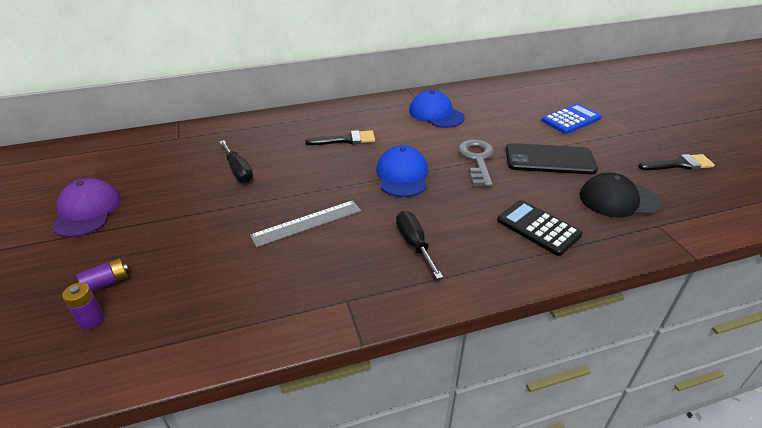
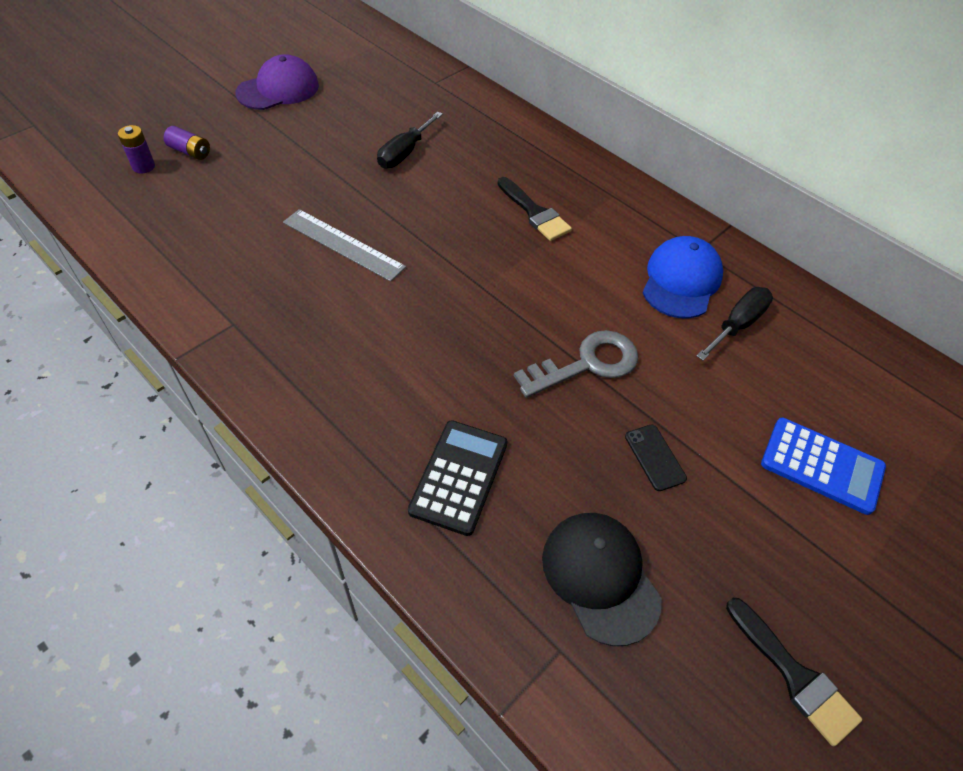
camera: 60 degrees right, 15 degrees up
(402, 175) = (490, 294): blue cap -> none
(414, 244) = (354, 351): black screwdriver -> black screwdriver (737, 325)
(549, 160) = (654, 457): black phone -> black phone, size x0.46

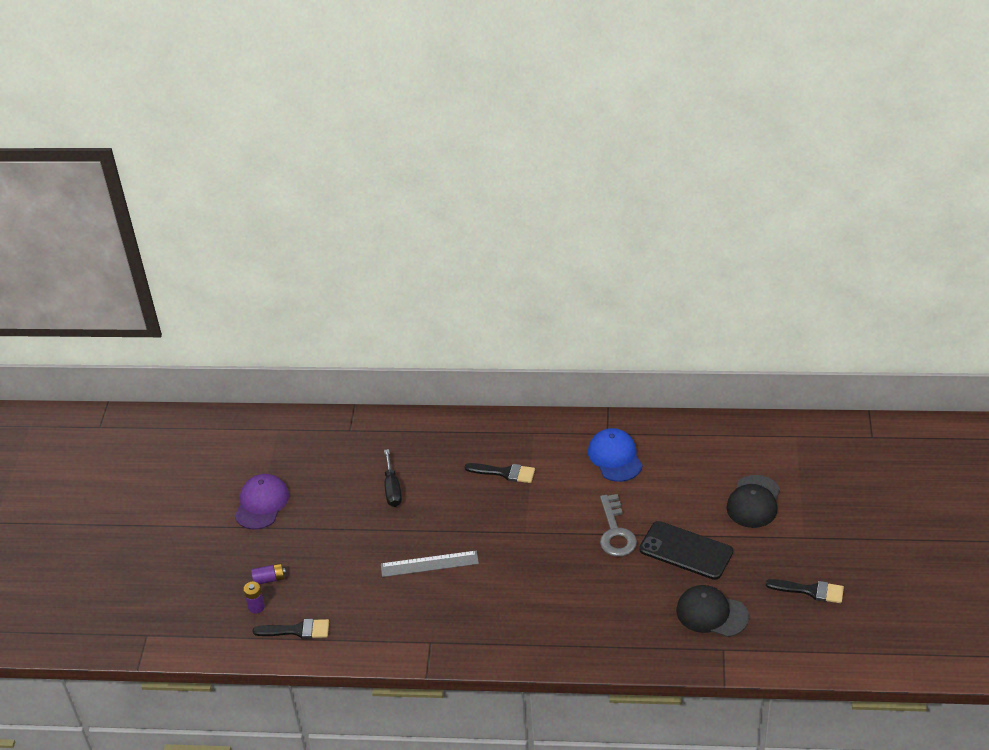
camera: 35 degrees left, 10 degrees down
(141, 213) = (296, 630): none -> black brush
(459, 477) = (616, 622): black calculator -> none
(587, 364) = (615, 532): grey key -> grey key turned 150 degrees clockwise
(654, 457) = (686, 551): black phone -> black phone, size x2.17
(737, 325) = (662, 461): black screwdriver -> none
(821, 466) = (753, 502): blue calculator -> black cap

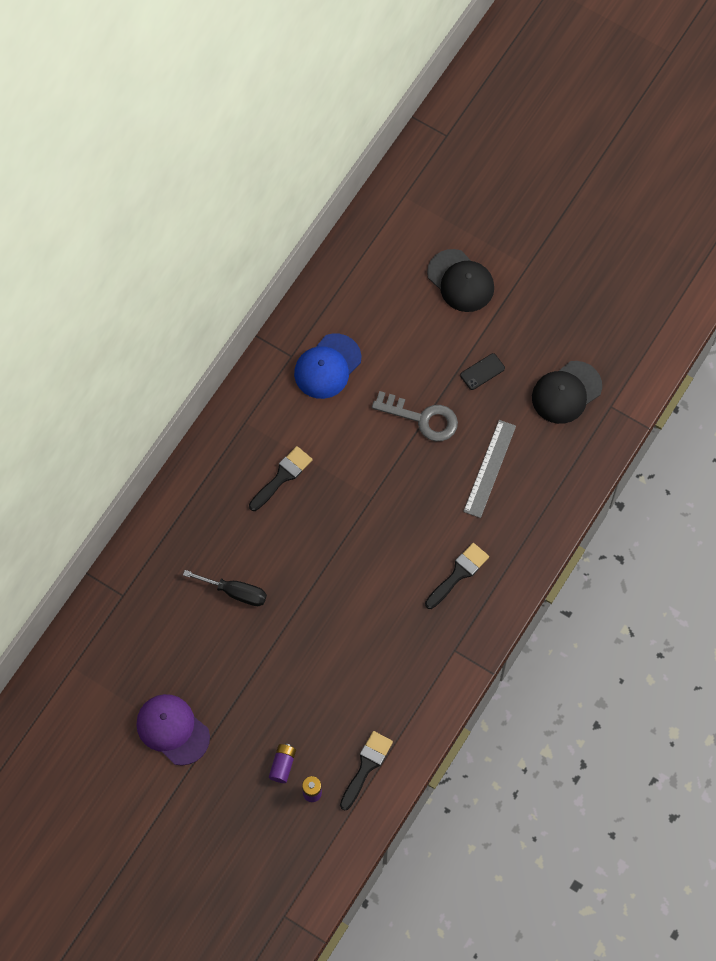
camera: 65 degrees left, 25 degrees up
(429, 564) = (357, 604): grey ruler -> grey ruler (489, 468)
(615, 457) = (327, 366): blue cap -> blue cap turned 60 degrees counterclockwise
(686, 551) = (482, 372): black phone -> black phone, size x0.46
(810, 591) = (590, 298): black brush -> black brush (458, 574)

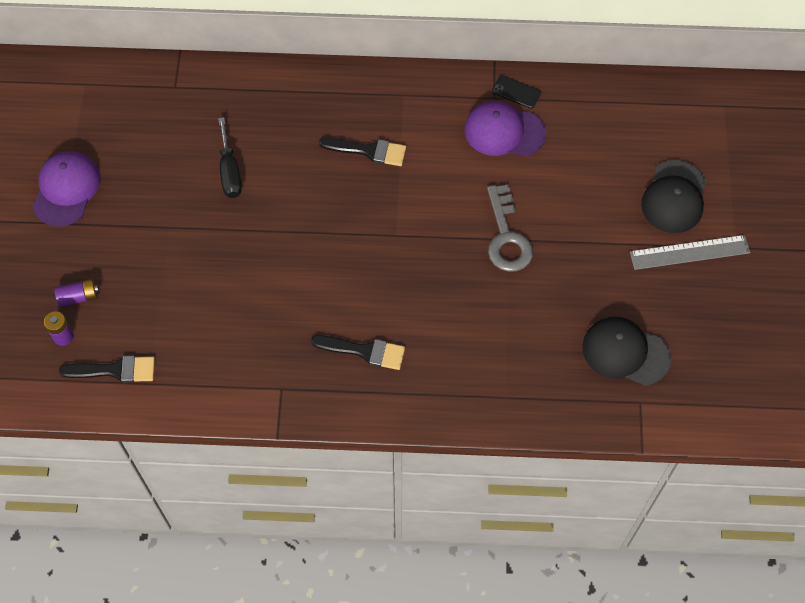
camera: 60 degrees right, 5 degrees down
(327, 366) = (504, 131): blue cap -> purple cap
(482, 372) = (593, 264): black phone -> black phone (516, 92)
(489, 468) = (494, 323): grey ruler -> grey ruler (689, 252)

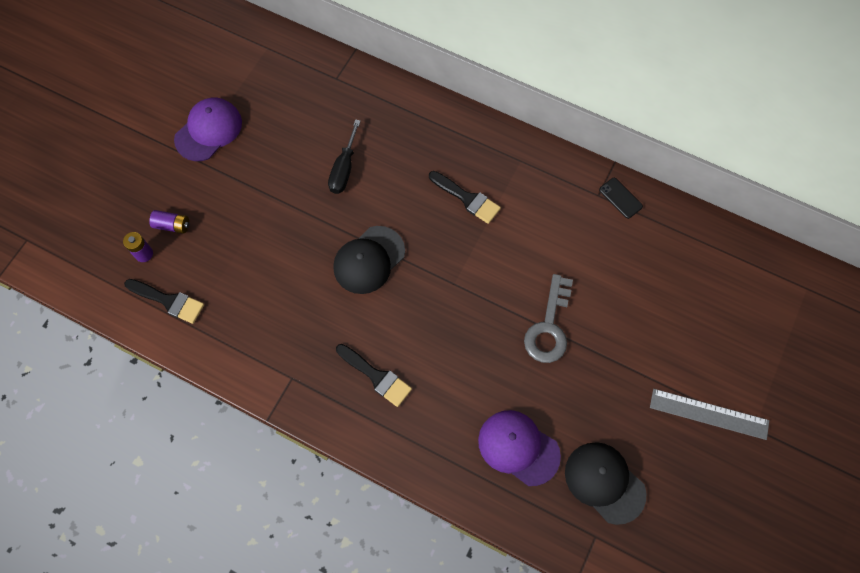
camera: 25 degrees right, 5 degrees up
(504, 131) = (593, 229): purple cap -> purple cap (518, 447)
(674, 197) = (719, 355): black cap -> black cap (369, 260)

